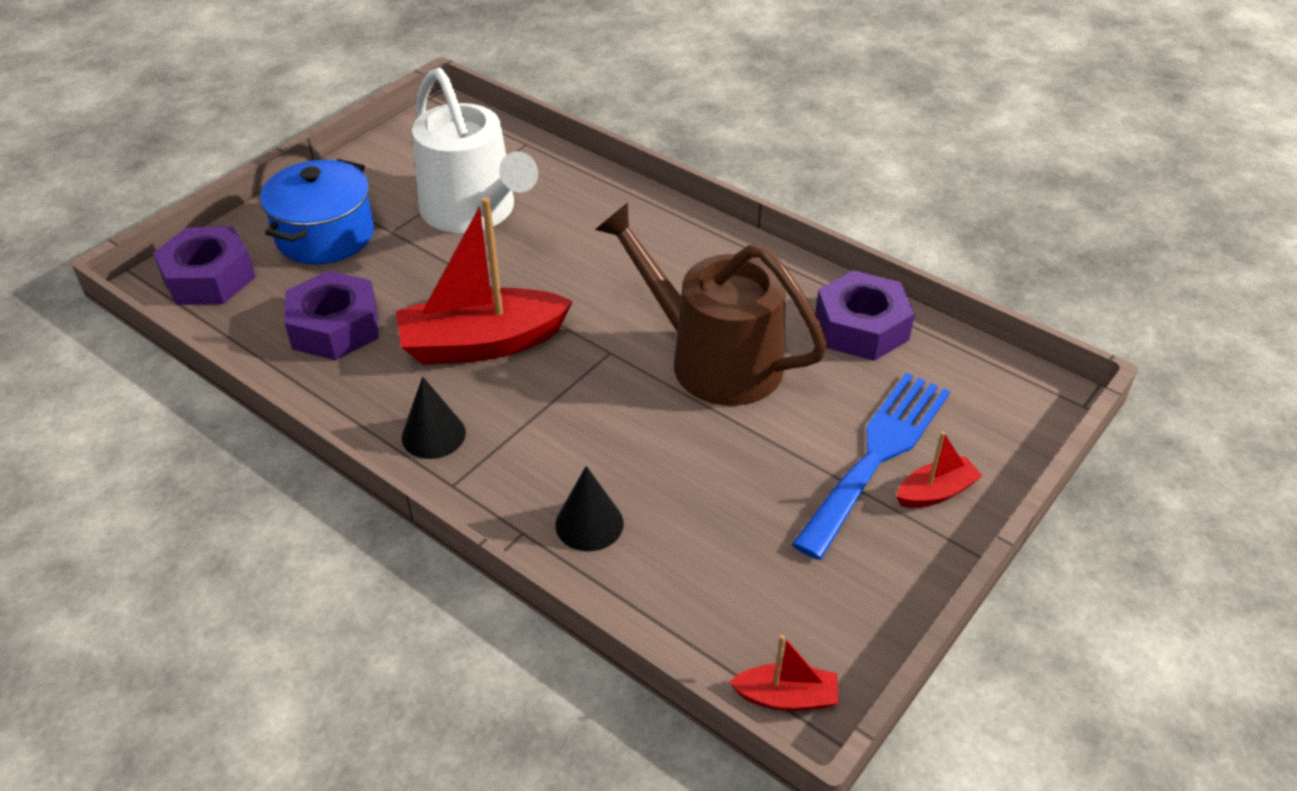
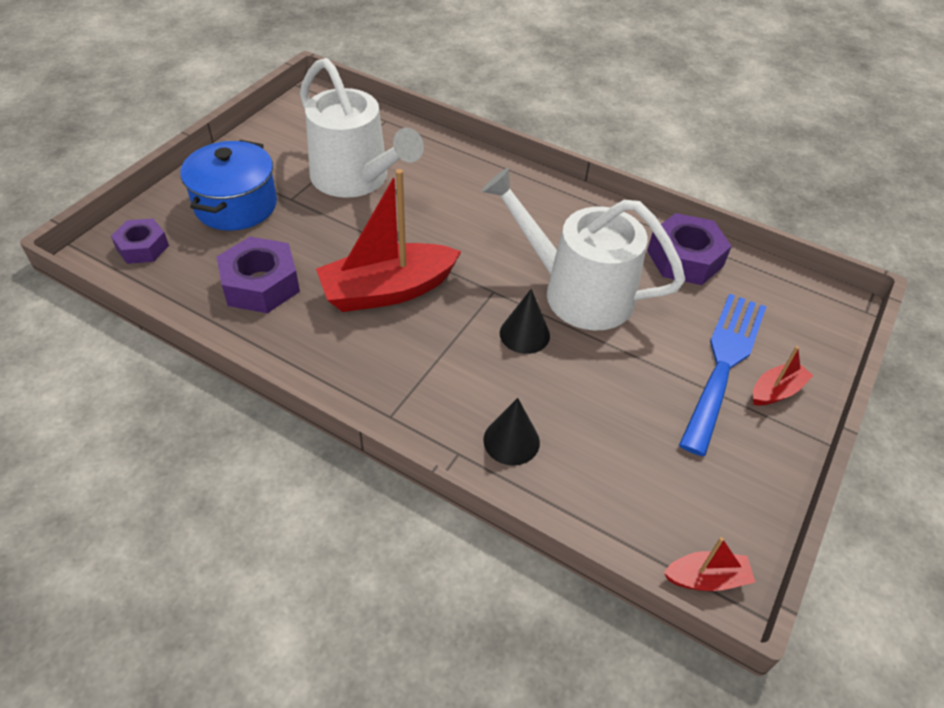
camera: 10 degrees left, 5 degrees up
(209, 278) = (142, 247): purple nut -> purple nut, size x0.64
(433, 435) = (364, 373): black cone -> black cone (524, 334)
(713, 359) = (577, 292): brown watering can -> white watering can

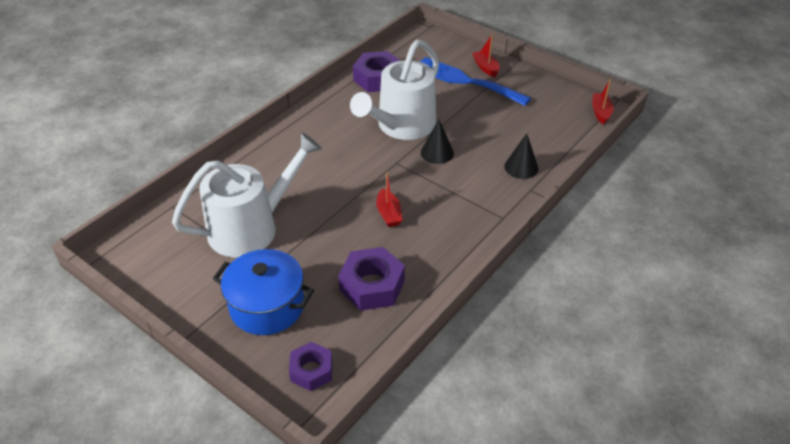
camera: 80 degrees left, 5 degrees down
(388, 290) = (389, 214): red boat -> red boat, size x0.47

